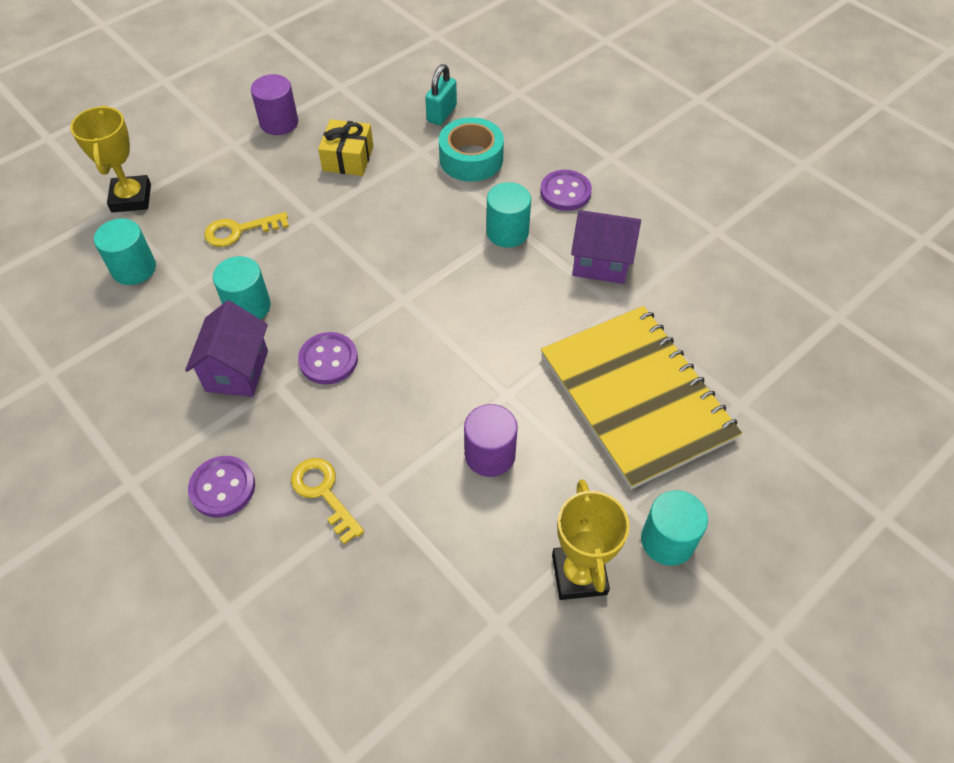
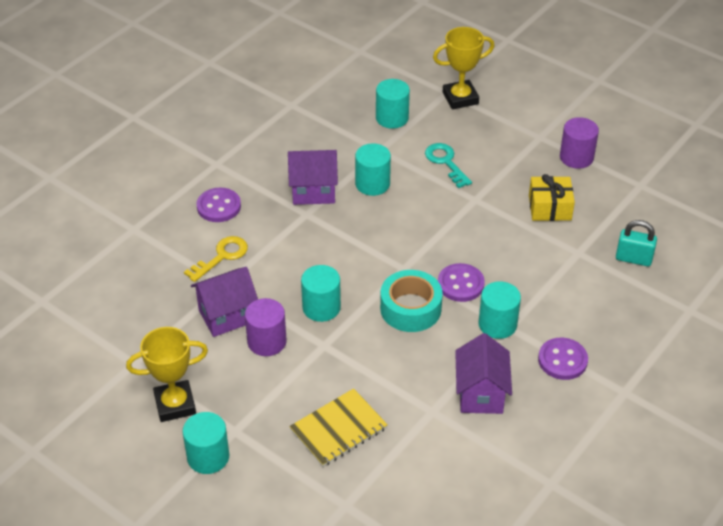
camera: 80 degrees right, 10 degrees down
(239, 231) = (445, 162): yellow key -> turquoise key
(328, 360) = (334, 237): purple button -> purple button (460, 284)
(436, 497) = (227, 316): none -> purple house
(445, 389) = (321, 307): none -> turquoise cylinder
(471, 159) = (581, 288): turquoise tape -> turquoise tape (410, 308)
(636, 397) = (338, 429): yellow notebook -> yellow notebook, size x0.54

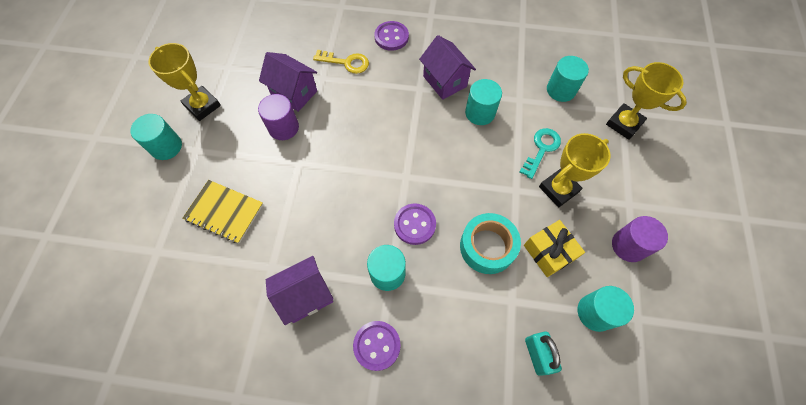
camera: 60 degrees right, 20 degrees up
(321, 307) = (334, 143): turquoise cylinder -> turquoise cylinder (595, 312)
(410, 308) = (367, 201): turquoise tape -> turquoise tape (487, 247)
(494, 172) = (558, 189): none -> yellow trophy

